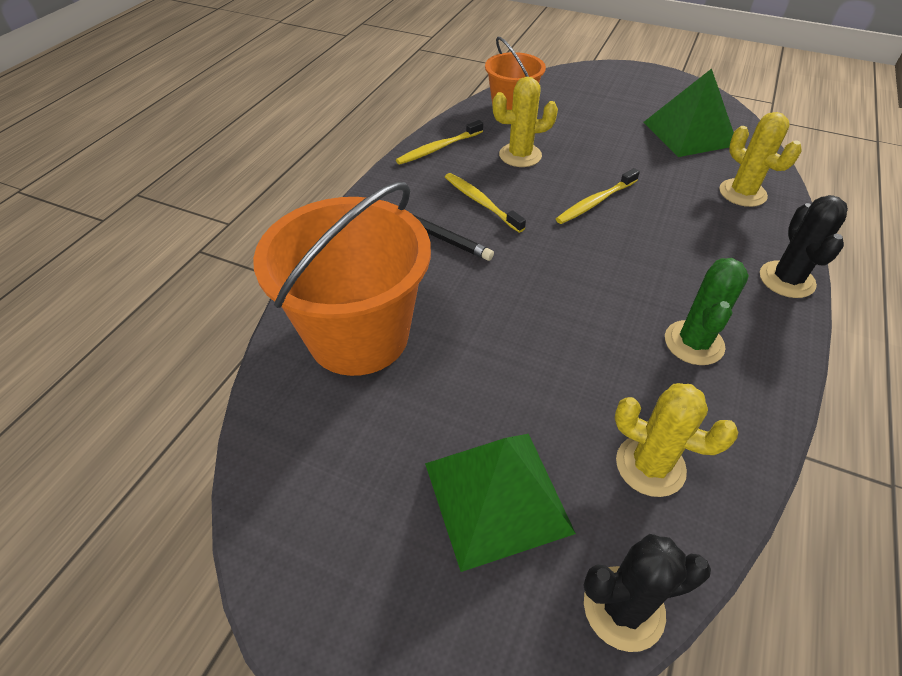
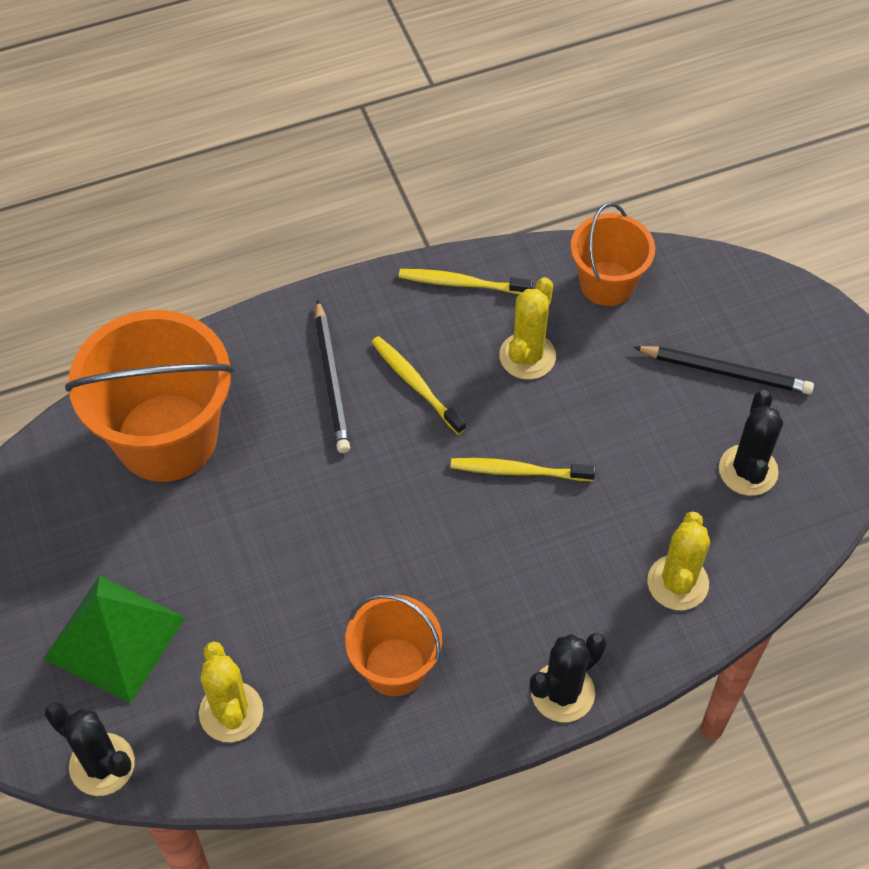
camera: 45 degrees right, 10 degrees up
(481, 202) = (415, 384): yellow toothbrush -> yellow toothbrush turned 45 degrees counterclockwise
(520, 155) = (527, 356): yellow cactus -> yellow cactus turned 75 degrees clockwise
(617, 107) = (725, 372): none -> black pencil
(689, 133) = (748, 470): green pyramid -> black cactus
(694, 343) = (395, 666): green cactus -> orange bucket

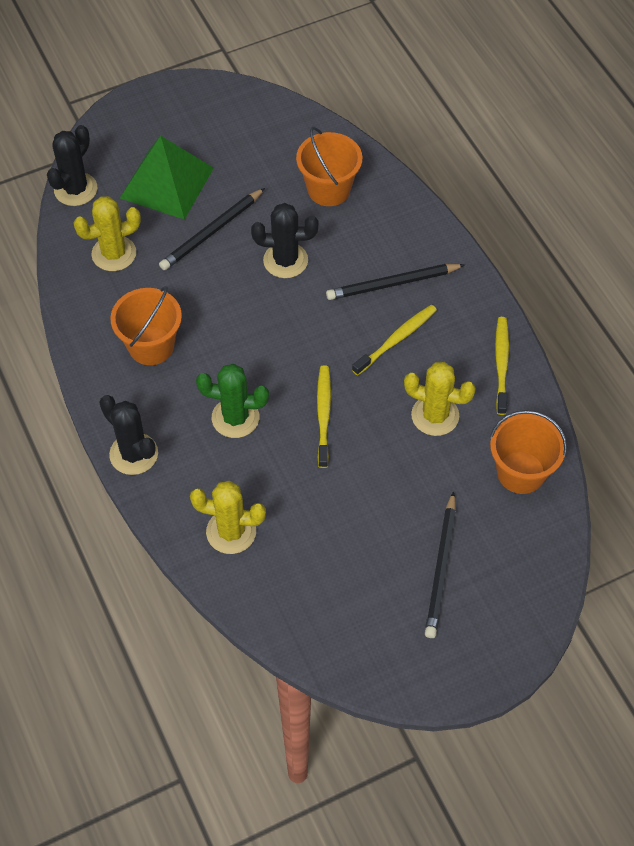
camera: 85 degrees right, 0 degrees up
(166, 437) = (328, 189): orange bucket -> orange bucket, size x0.57
(213, 583) = (212, 231): none -> black pencil
(515, 569) = (235, 418): none -> green cactus
(748, 470) = (342, 585): black cactus -> black cactus (285, 260)

